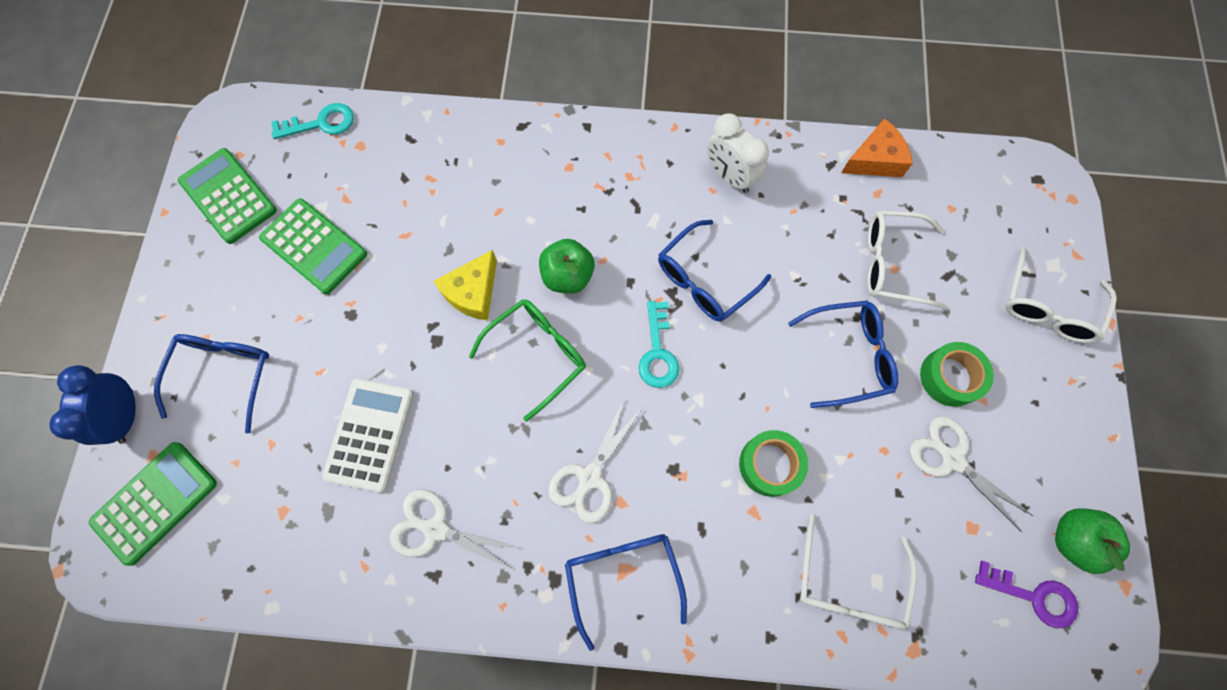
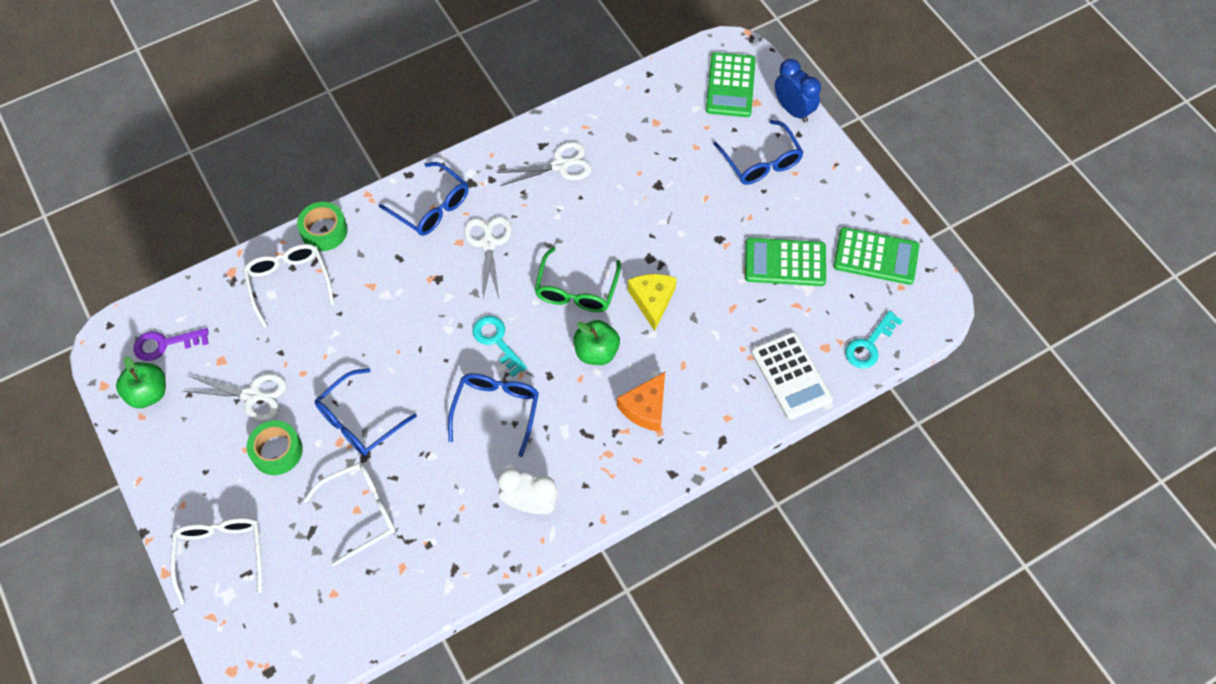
camera: 145 degrees right, 10 degrees down
(370, 434) = (642, 185): white calculator -> white calculator (791, 376)
(770, 465) = (376, 318): green tape -> green tape (324, 231)
(875, 159) = (419, 598): orange cheese -> orange cheese (645, 408)

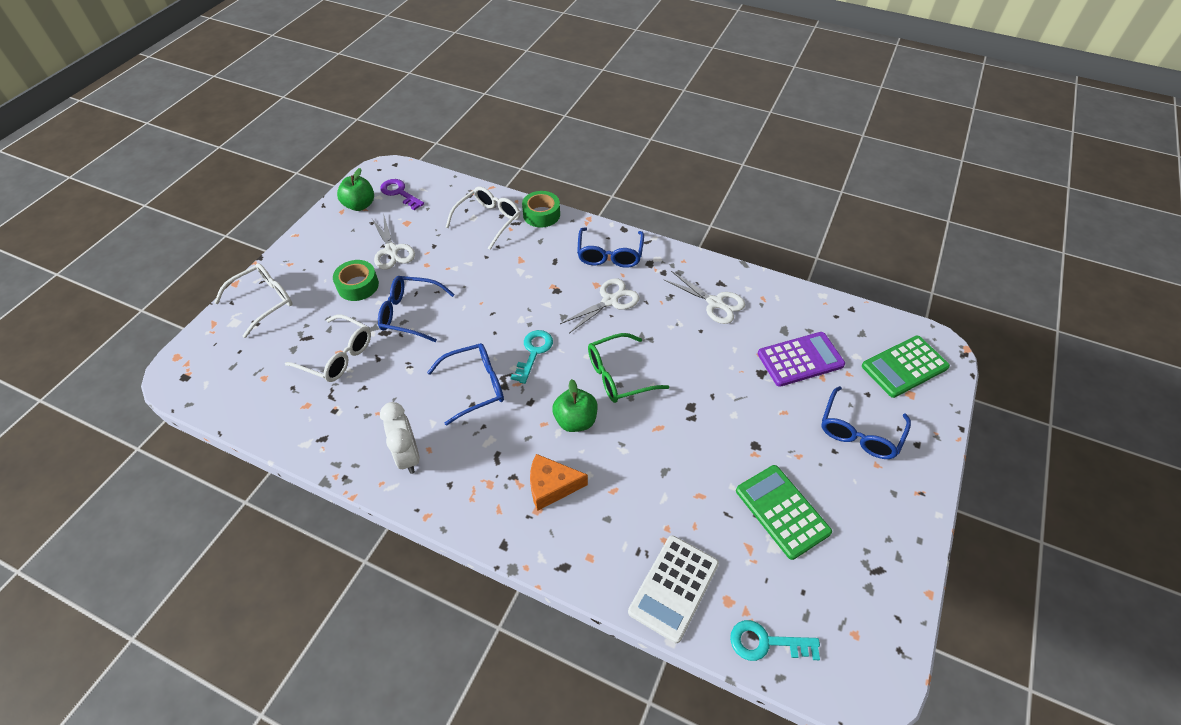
camera: 55 degrees right, 10 degrees down
(652, 301) = (653, 431): yellow cheese -> none
(668, 148) = (800, 359): none -> purple calculator
(793, 110) = (935, 426): blue clock -> none
(876, 257) = (864, 589): green calculator -> none

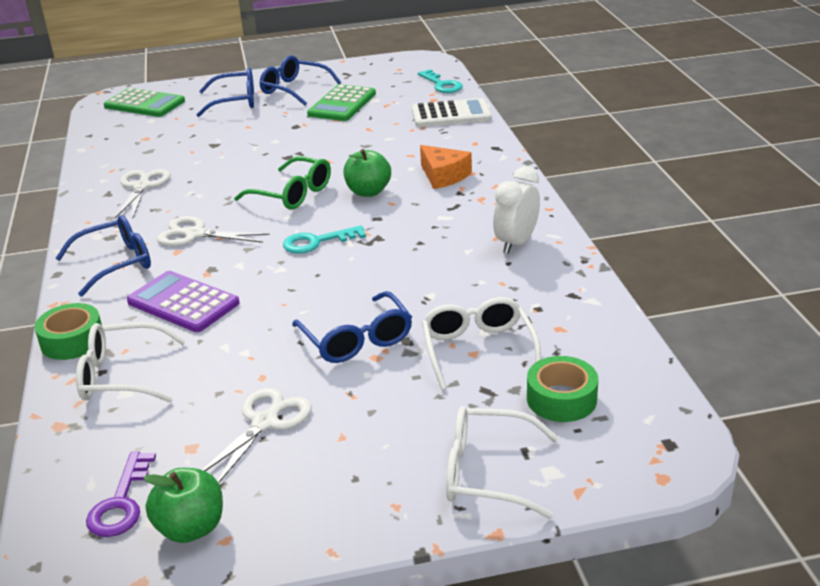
camera: 125 degrees left, 20 degrees down
(358, 285) = (361, 408): green tape -> green tape (561, 399)
(475, 386) = (398, 250): blue glasses -> blue glasses (294, 89)
(800, 359) = (180, 136): purple calculator -> purple calculator (183, 303)

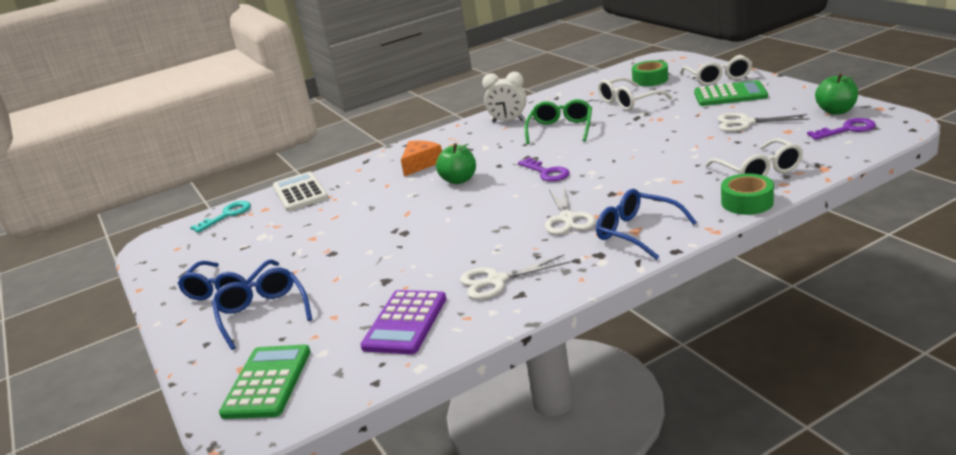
camera: 105 degrees left, 5 degrees down
(183, 303) = (663, 185): purple calculator -> purple calculator (405, 323)
(293, 194) = (476, 205): green glasses -> green glasses (560, 129)
(317, 242) = (546, 172): turquoise key -> purple key
(342, 104) = (274, 247): green calculator -> green calculator (730, 95)
(357, 340) = (649, 127): blue glasses -> none

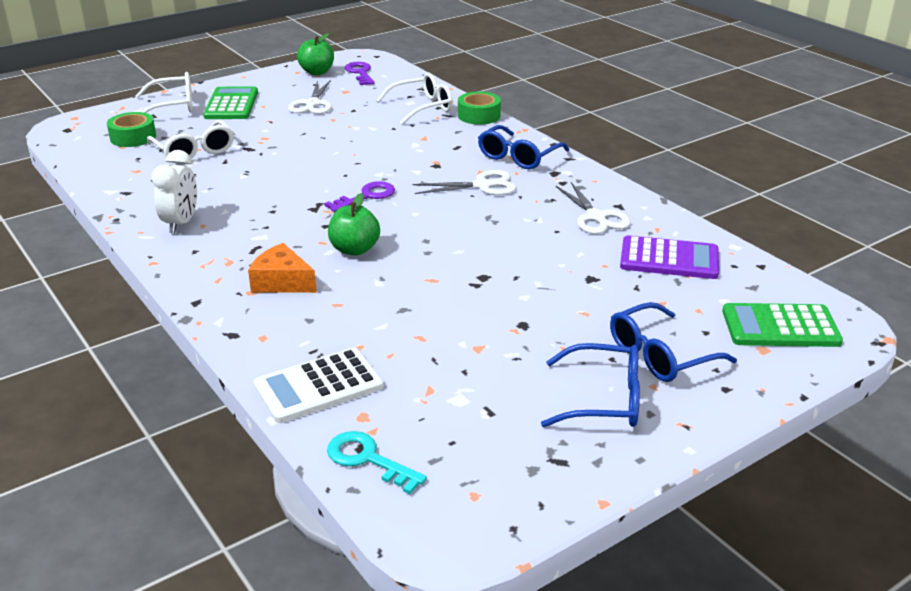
camera: 100 degrees left, 5 degrees up
(560, 129) = (244, 189): green glasses -> none

